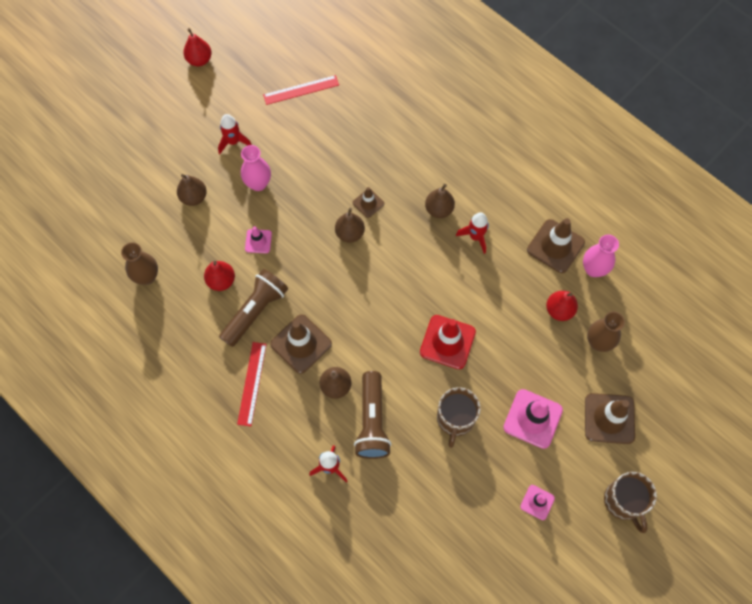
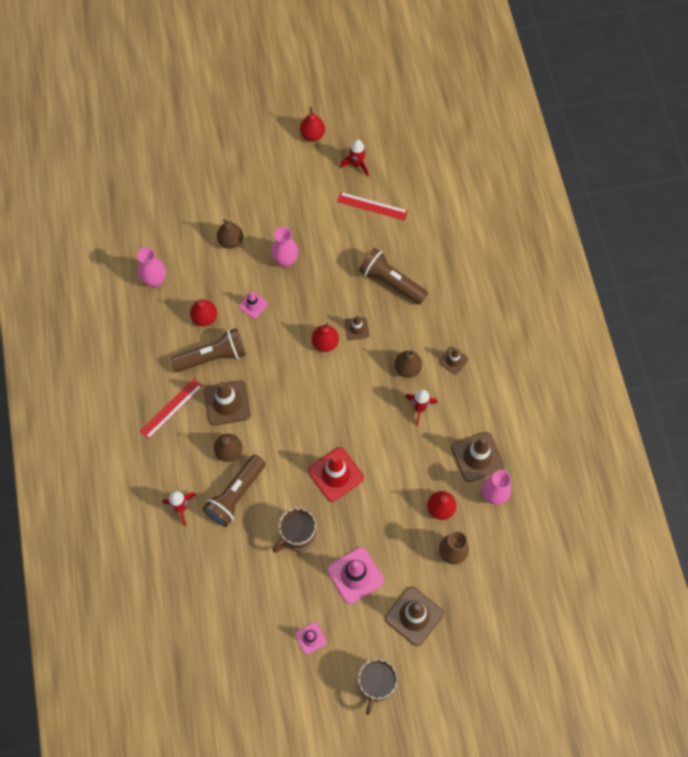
camera: 35 degrees right, 0 degrees up
(147, 277) = (155, 280): brown vase -> pink vase
(233, 142) = (291, 216): red rocket -> red rocket (357, 165)
(350, 233) = (325, 343): brown pear -> red pear
(367, 144) = (391, 282): none -> brown flashlight
(472, 178) = (453, 360): none -> brown traffic cone

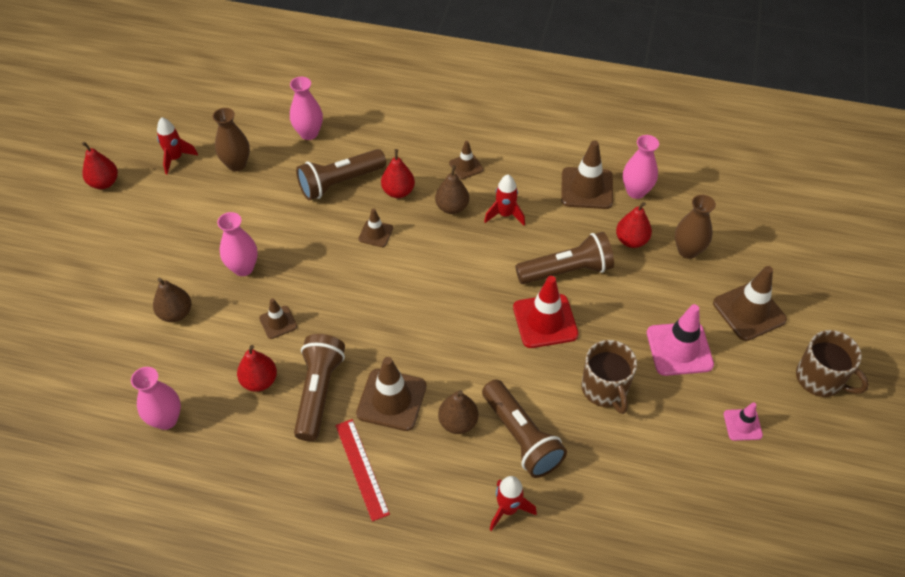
camera: 65 degrees left, 15 degrees down
(253, 305) = (278, 322): pink traffic cone -> brown traffic cone
(325, 343) = (375, 269): red pear -> red pear (398, 192)
(372, 206) = (237, 164): red ruler -> brown vase
(388, 472) = (567, 271): none -> brown flashlight
(427, 237) = (309, 133): none -> pink vase

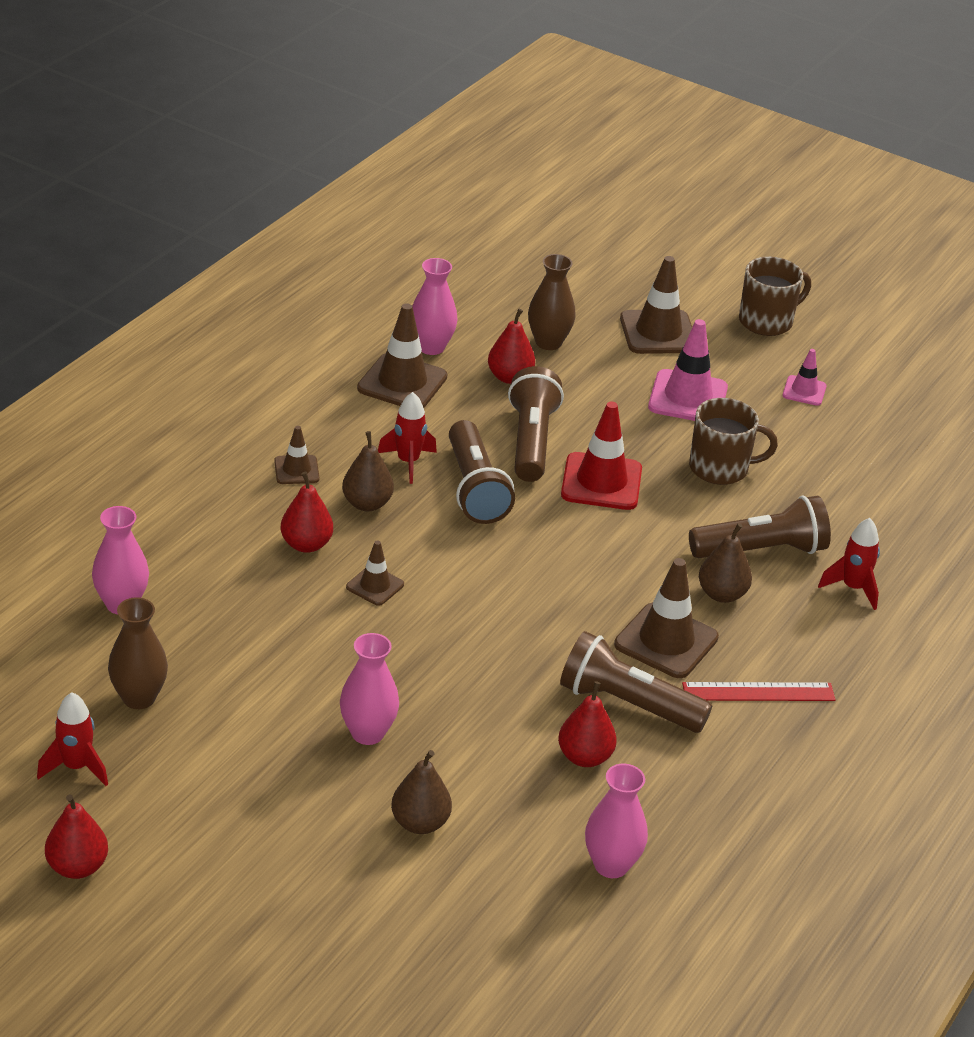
camera: 75 degrees left, 15 degrees down
(278, 322) = (490, 718): brown traffic cone -> none
(340, 183) = (252, 596): brown flashlight -> brown flashlight (475, 489)

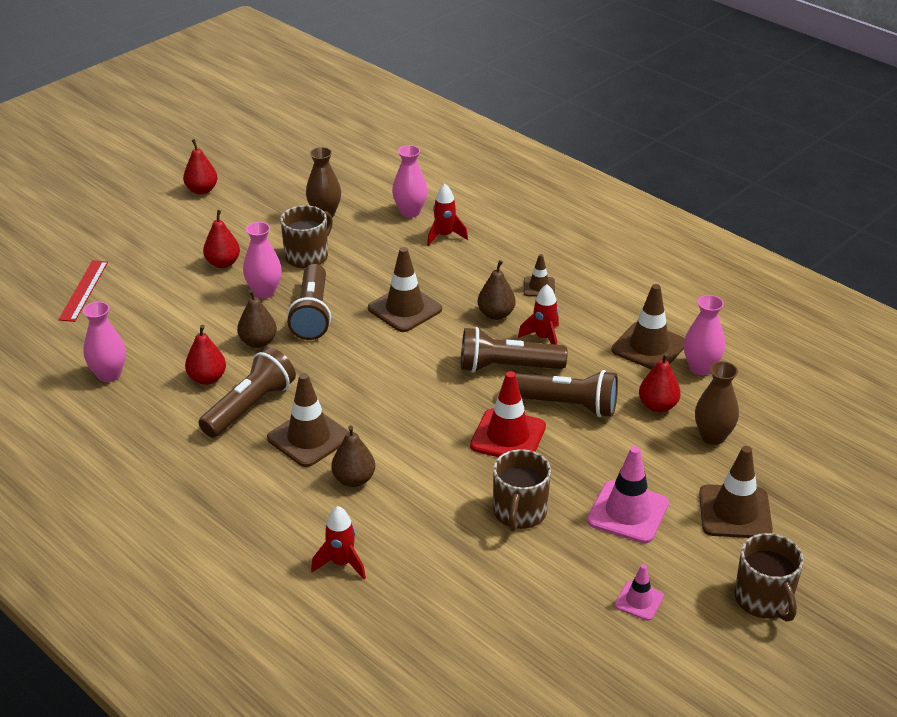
camera: 105 degrees right, 0 degrees up
(76, 767) = (276, 192): red rocket -> red rocket (445, 236)
(263, 700) = (307, 256): none -> brown mug
(306, 544) = (454, 284): red pear -> red pear (223, 263)
(375, 586) = (405, 309): brown traffic cone -> brown traffic cone, size x1.81
(420, 823) = (180, 304): brown pear -> brown pear (258, 342)
(758, 692) = (238, 477): red ruler -> red ruler (84, 290)
(761, 550) = (403, 515): brown flashlight -> brown flashlight (312, 314)

